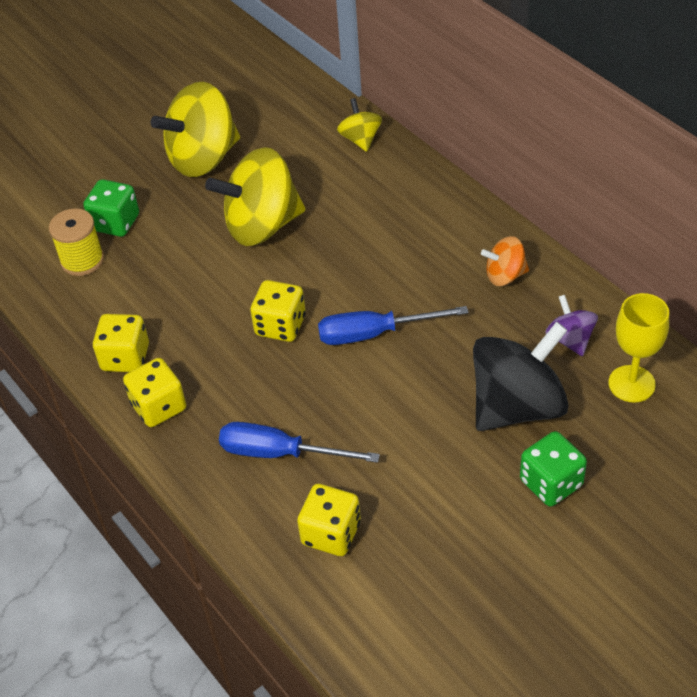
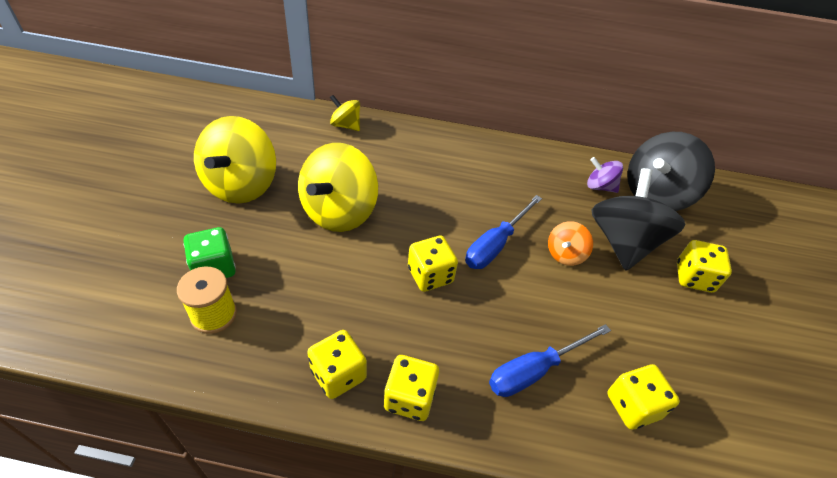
camera: 50 degrees left, 0 degrees up
(505, 275) = (524, 168): orange spinning top -> orange spinning top (565, 254)
(551, 483) = (694, 277): green dice -> yellow dice
(631, 384) = (656, 194): yellow goblet -> black spinning top

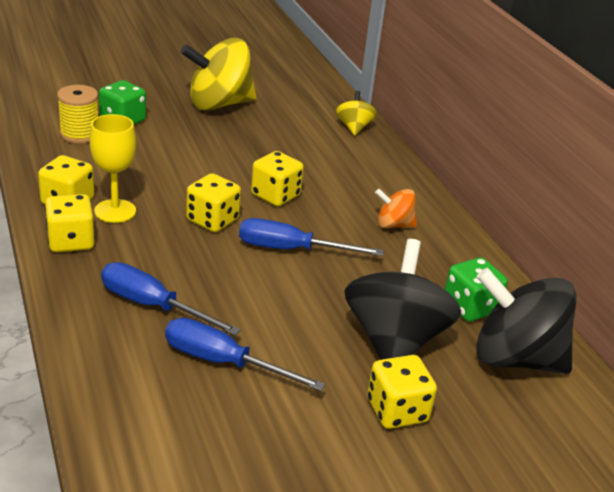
camera: 60 degrees right, 15 degrees down
(339, 211) = (239, 155): yellow spinning top -> none
(377, 341) = (115, 211): none -> yellow goblet
(565, 254) = (326, 299): orange spinning top -> orange spinning top (394, 225)
(599, 186) = (470, 307): purple spinning top -> green dice
(621, 352) = (223, 362): none -> blue screwdriver
(623, 242) = (394, 340): black spinning top -> black spinning top turned 60 degrees counterclockwise
(633, 406) = (159, 381): yellow dice -> yellow dice (275, 195)

